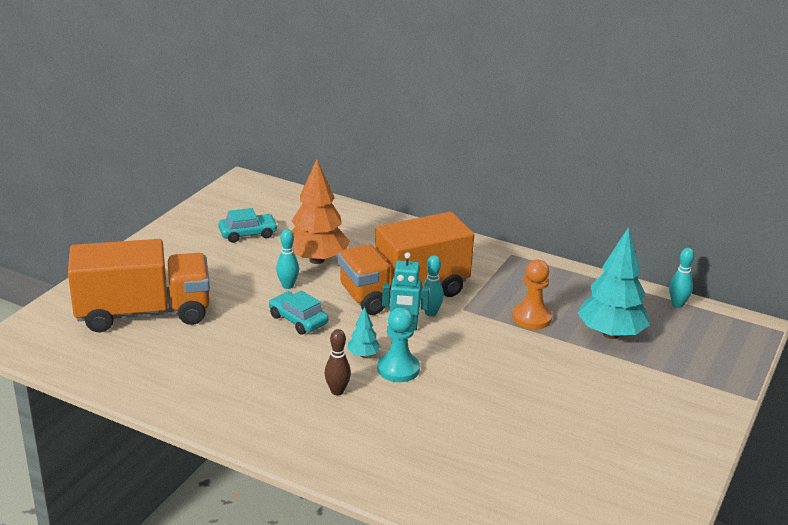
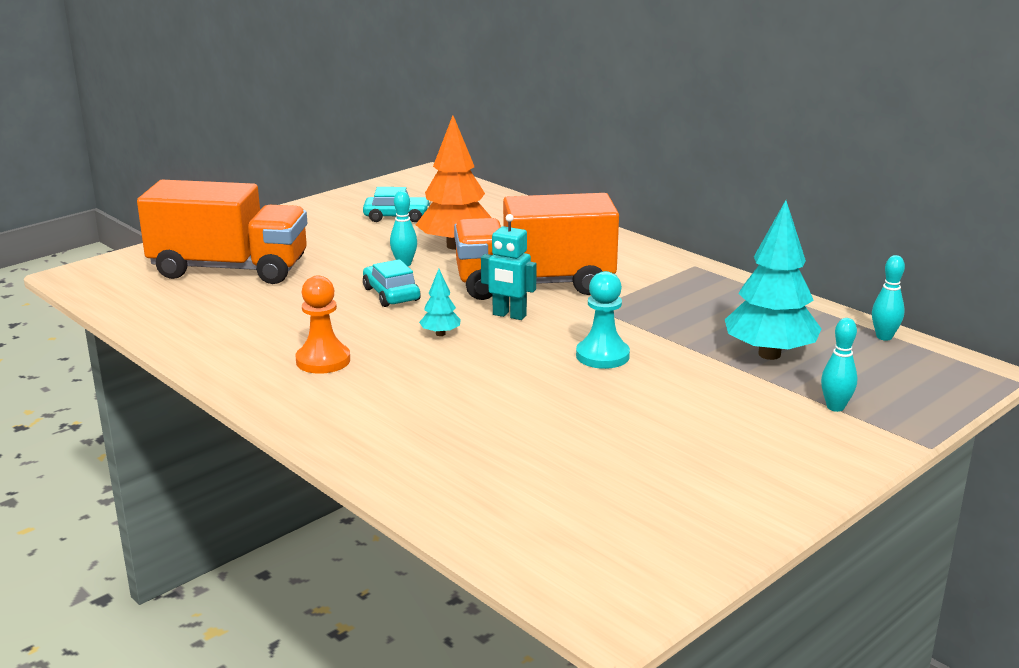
camera: 20 degrees right, 5 degrees down
(337, 391) = (383, 362): brown bowling pin -> none
(398, 369) = (471, 352): turquoise pawn -> turquoise pawn (602, 356)
(430, 313) = (551, 307): turquoise bowling pin -> turquoise bowling pin (835, 407)
(531, 318) = (675, 326): orange pawn -> orange pawn (323, 360)

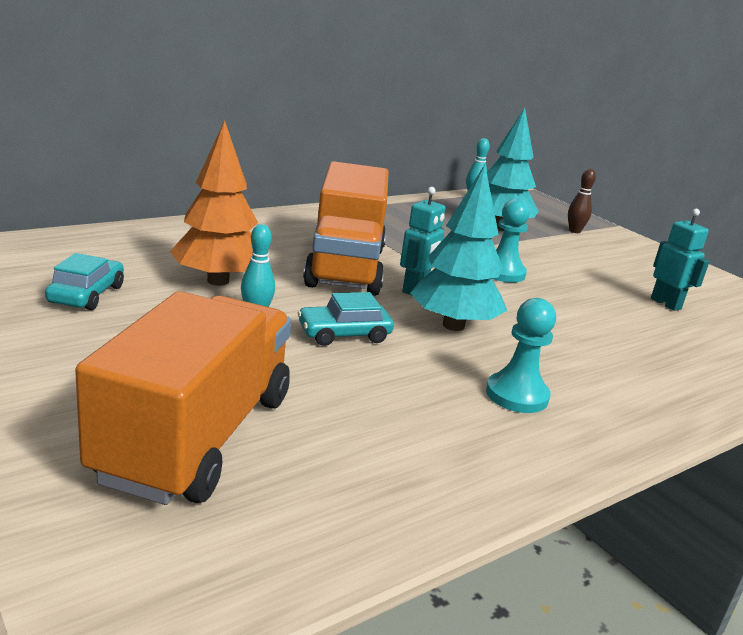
camera: 85 degrees left, 0 degrees up
(323, 360) = (517, 395): orange pawn -> turquoise pawn
(440, 334) = (453, 325): turquoise tree -> turquoise tree, size x2.21
(607, 456) = (666, 304): none -> turquoise robot
(835, 407) = (574, 231): turquoise bowling pin -> brown bowling pin

